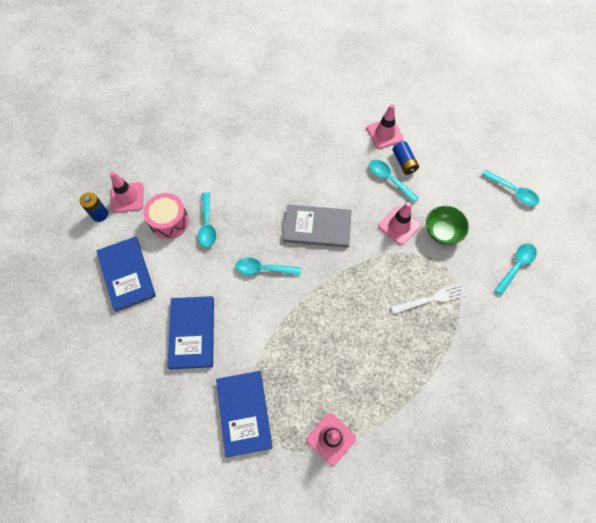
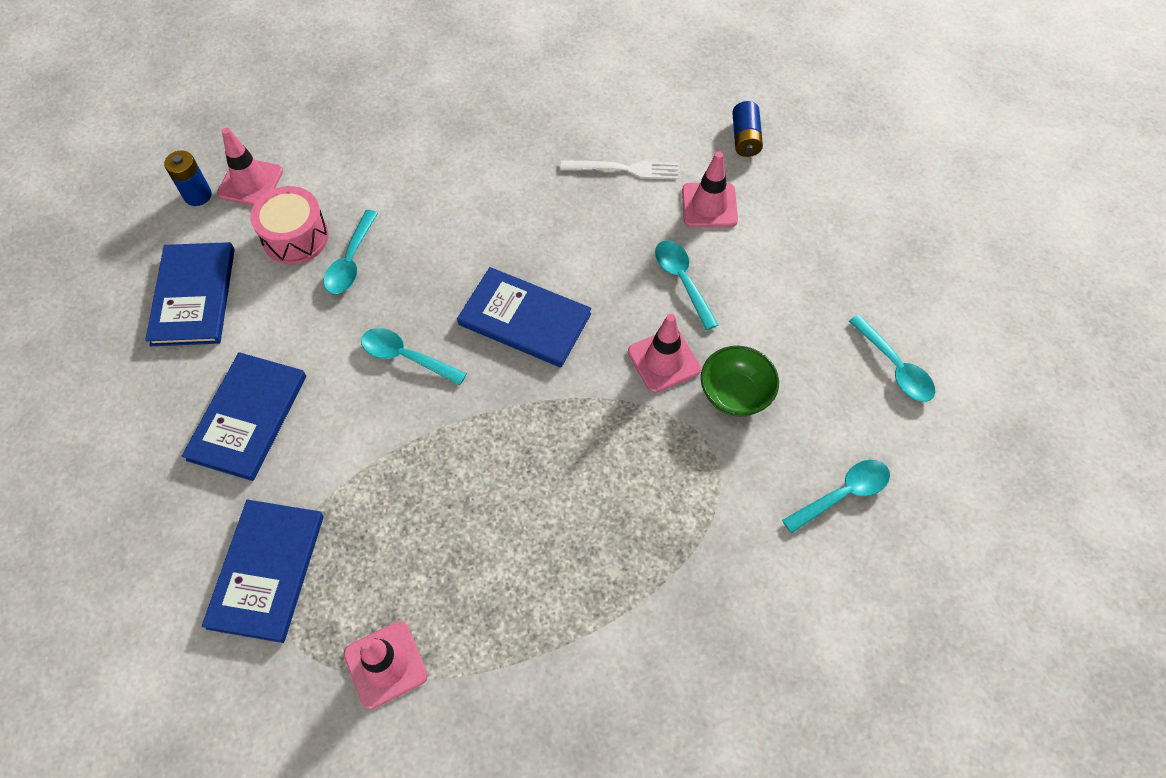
camera: 20 degrees right, 5 degrees down
(317, 227) = (524, 319): grey book -> blue book
(404, 162) = (721, 261): blue battery -> blue battery (745, 138)
(431, 299) = (662, 498): white fork -> white fork (624, 169)

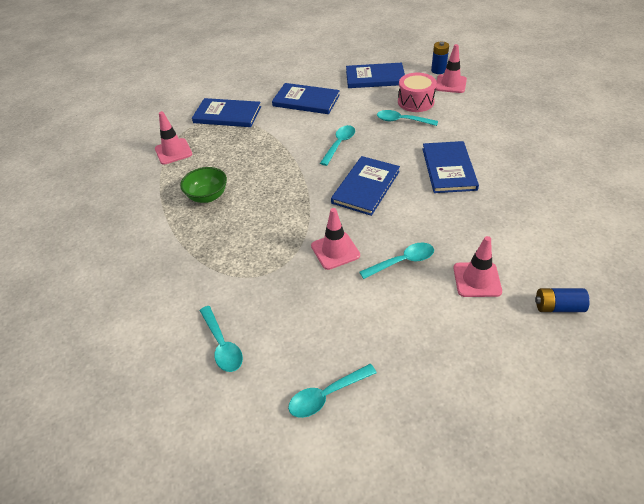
camera: 95 degrees right, 15 degrees down
(489, 210) = (449, 169): none -> blue book
(624, 169) = (501, 231): white fork -> none
(735, 394) = (307, 287): green bowl -> green bowl (207, 196)

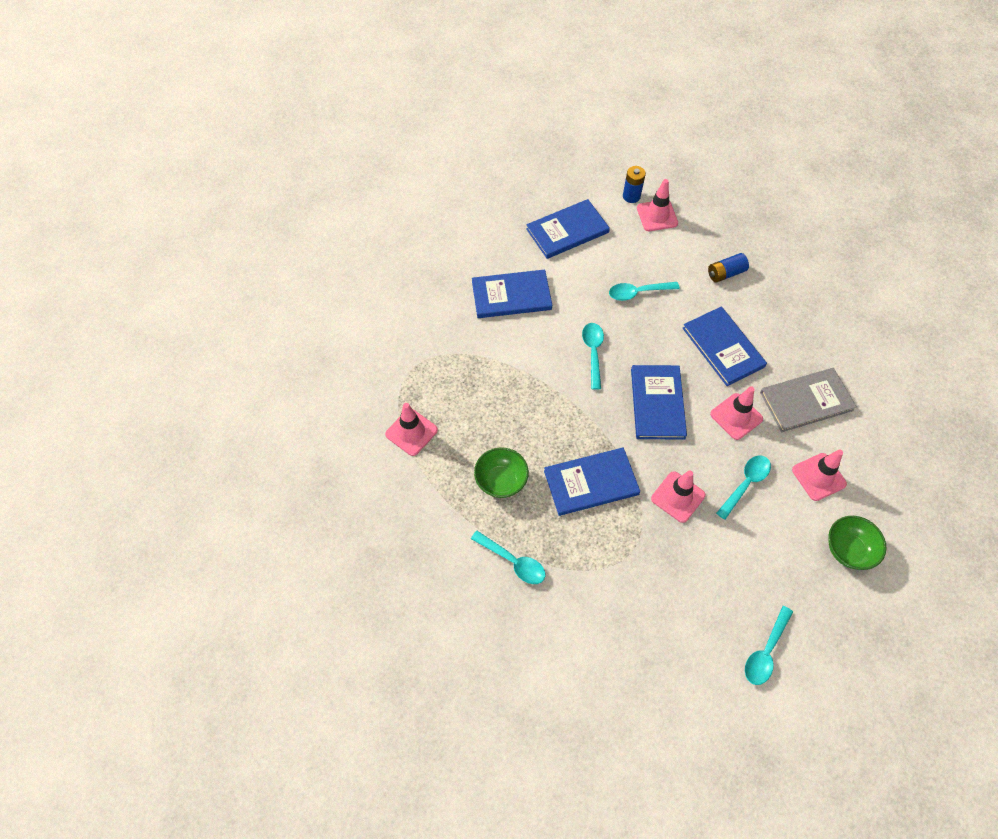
camera: 30 degrees left, 15 degrees up
(222, 345) = (646, 647): turquoise spoon -> turquoise spoon (513, 561)
(227, 115) = (433, 351): blue book -> blue book (591, 483)
(415, 102) = (635, 257): pink drum -> none
(427, 214) = (736, 416): none -> pink traffic cone
(469, 346) = (848, 550): none -> green bowl
(501, 223) = (806, 401): none -> grey book
(558, 307) = (895, 478): blue battery -> blue battery (725, 273)

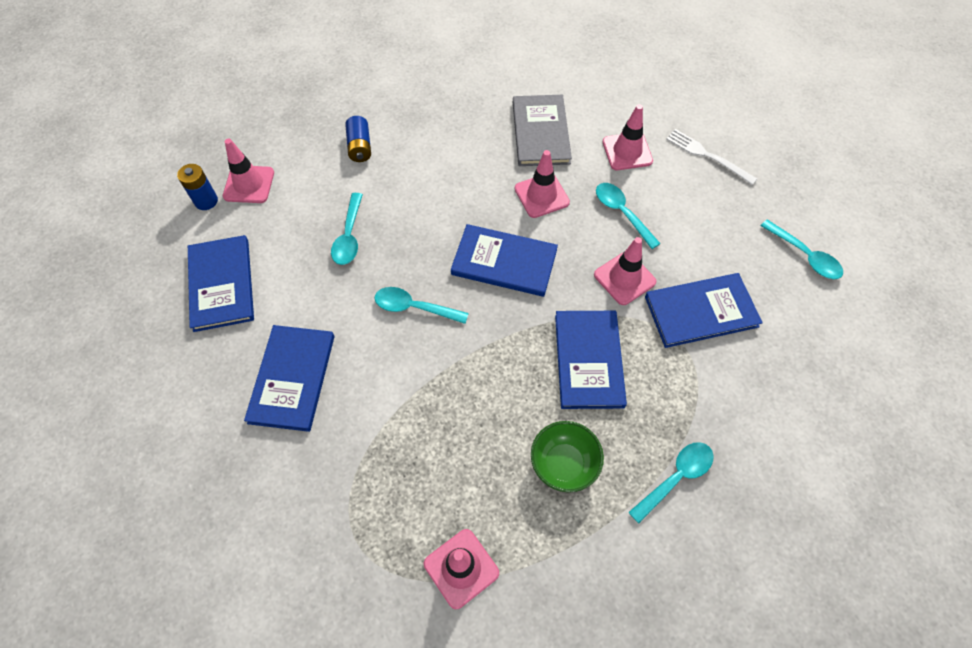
camera: 75 degrees left, 0 degrees up
(723, 347) = (453, 179): blue book -> blue book (700, 311)
(848, 550) = (707, 156): green bowl -> white fork

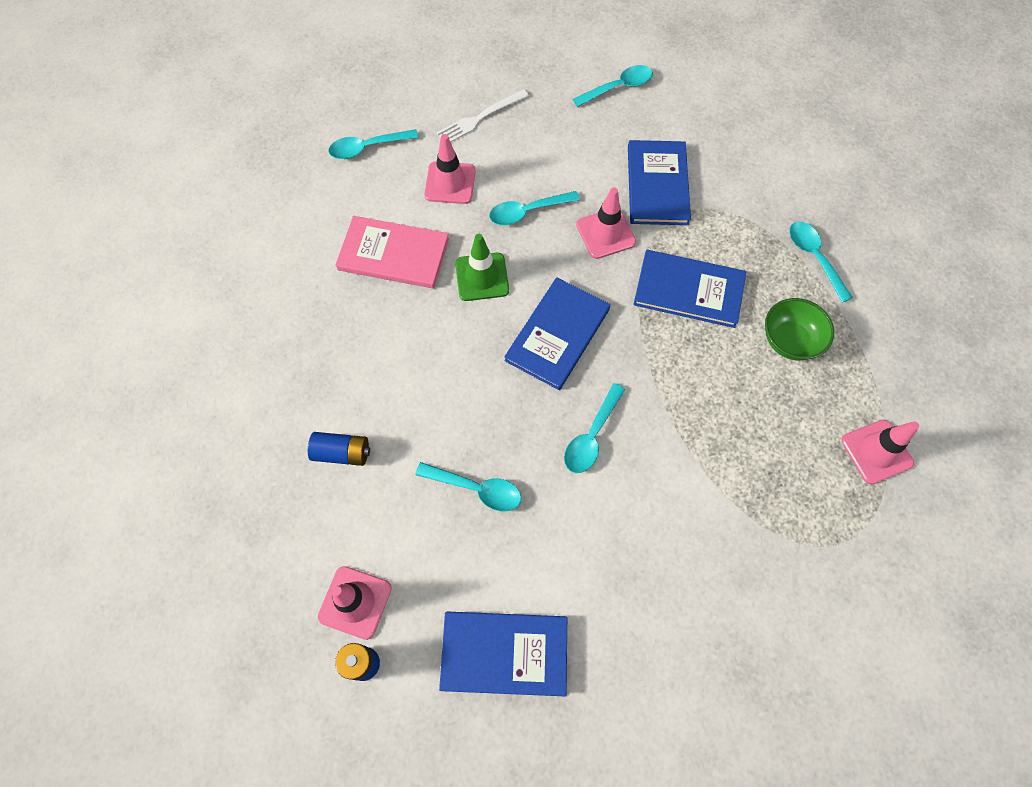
camera: 75 degrees left, 5 degrees up
(292, 378) = (652, 582): blue book -> none
(540, 132) = (393, 254): grey book -> pink book
(541, 195) = (482, 277): pink traffic cone -> green traffic cone
(637, 89) = (367, 148): none -> turquoise spoon

